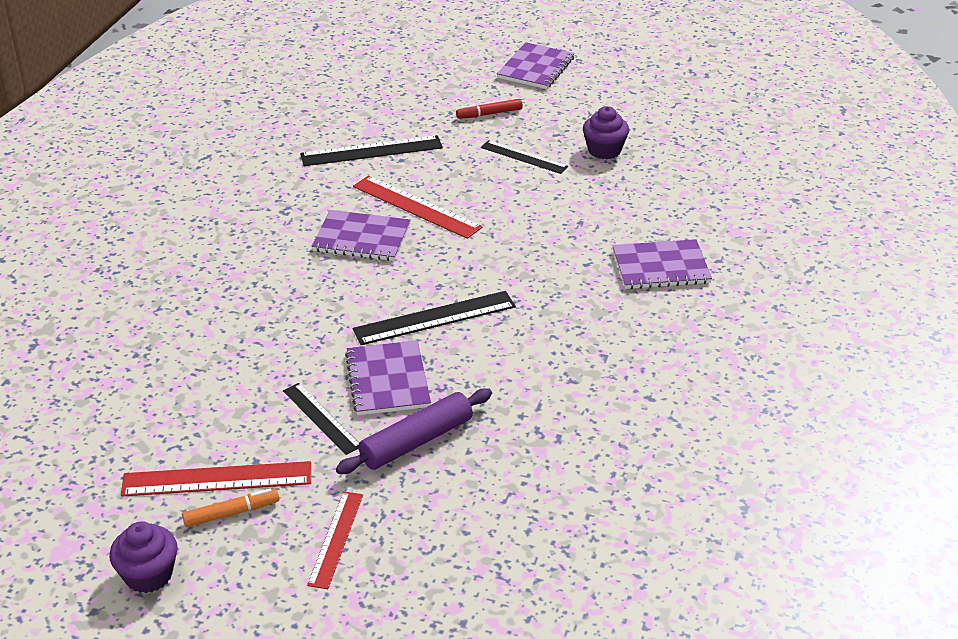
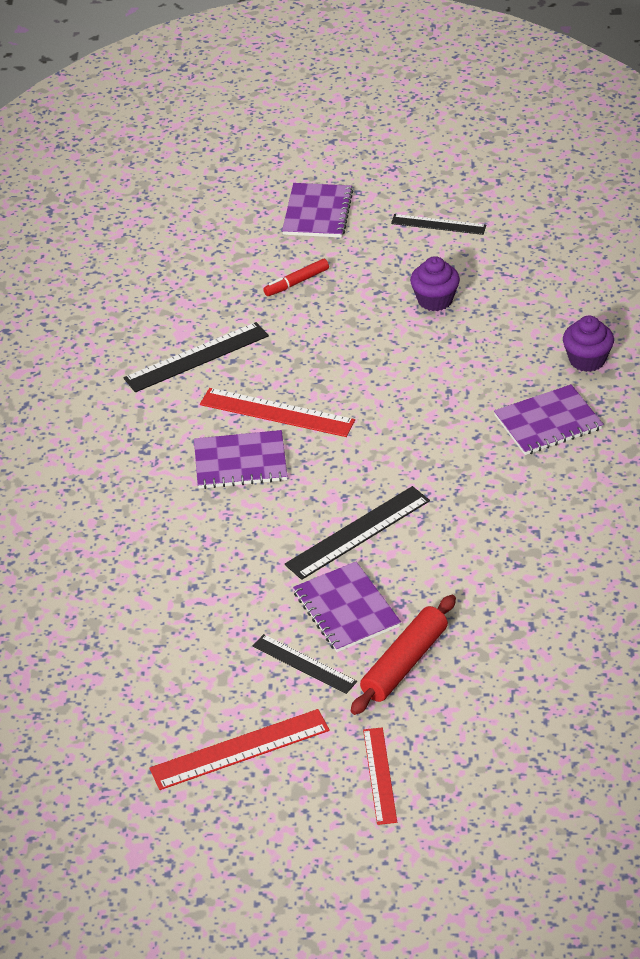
camera: 15 degrees left, 5 degrees up
(148, 575) = (229, 855): purple cupcake -> purple cupcake (587, 360)
(231, 513) = (272, 778): orange marker -> none
(416, 441) = (404, 663): purple rolling pin -> red rolling pin
(524, 157) = (357, 327): black ruler -> black ruler (438, 224)

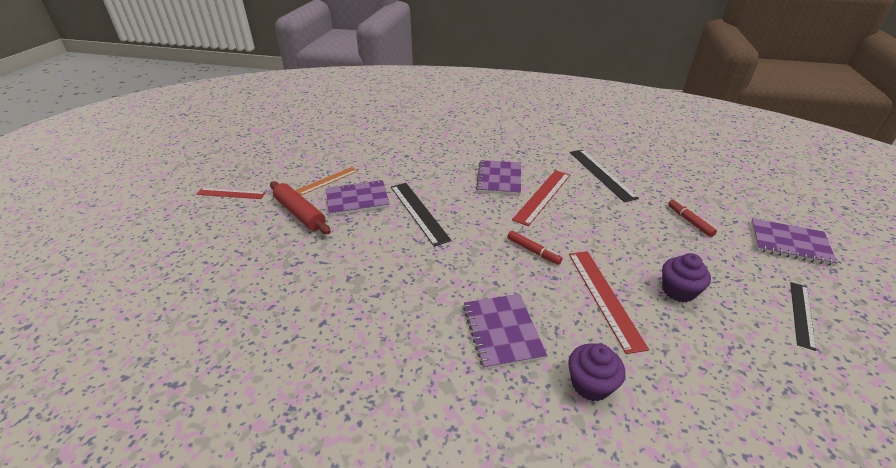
camera: 100 degrees right, 5 degrees down
(240, 749) = (288, 157): red ruler -> red ruler (604, 297)
(304, 664) = (327, 181): black ruler -> orange ruler
(406, 411) = (533, 251): none -> red marker

